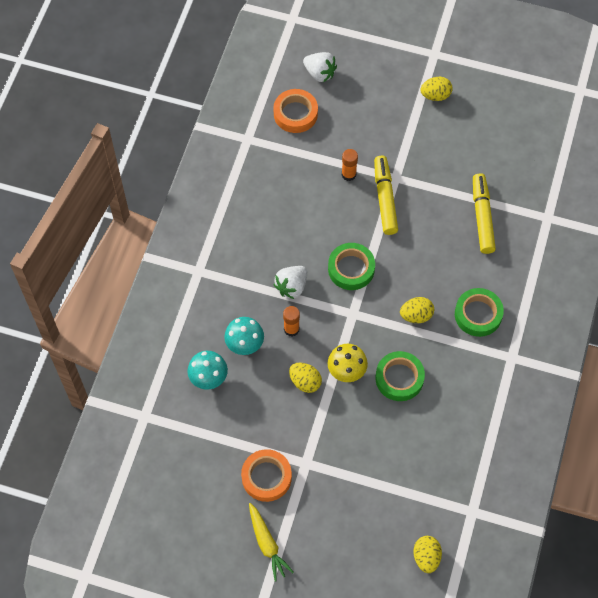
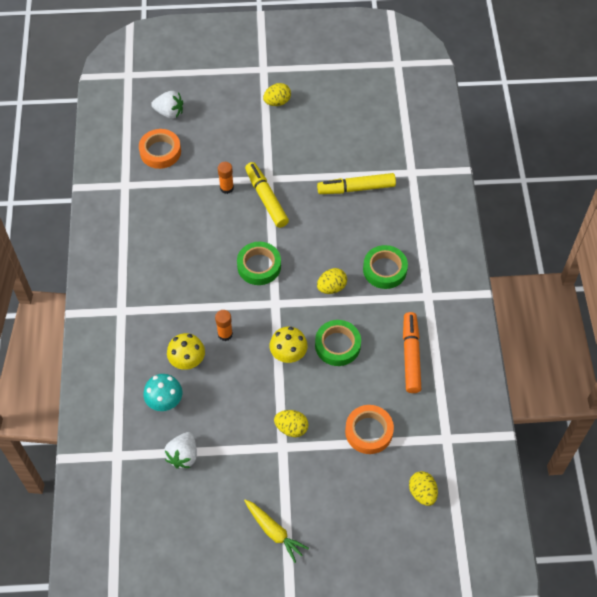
camera: 20 degrees left, 5 degrees down
(245, 344) = (187, 361): turquoise mushroom -> yellow mushroom
(266, 477) = (251, 472): orange tape -> orange tape (369, 431)
(291, 287) = (211, 298): white strawberry -> white strawberry (183, 455)
(305, 382) = (254, 376): yellow egg -> yellow egg (291, 428)
(469, 414) = (411, 356): none -> orange marker
(482, 217) = (356, 188): yellow marker -> yellow marker turned 75 degrees counterclockwise

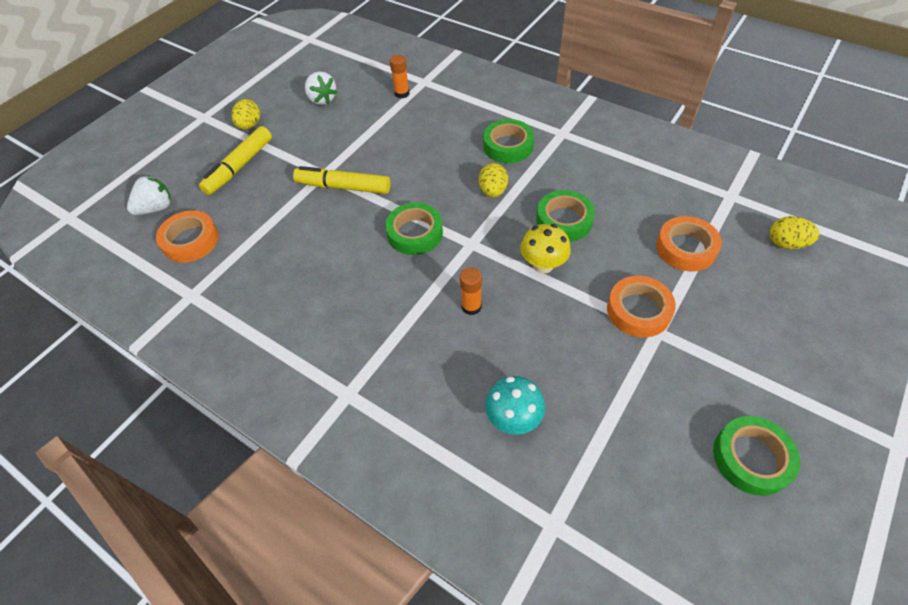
camera: 50 degrees left, 5 degrees down
(183, 455) = (605, 441): white strawberry -> white strawberry (322, 99)
(187, 361) = (476, 362): yellow mushroom -> none
(225, 535) = (751, 458): none -> green tape
(226, 188) = (297, 210): orange glue stick -> orange glue stick (402, 94)
(274, 532) = (771, 401): yellow carrot -> none
(291, 428) = (638, 310): yellow egg -> orange tape
(356, 188) = (402, 121): yellow marker -> yellow marker (239, 166)
(411, 356) = (618, 175): orange marker -> none

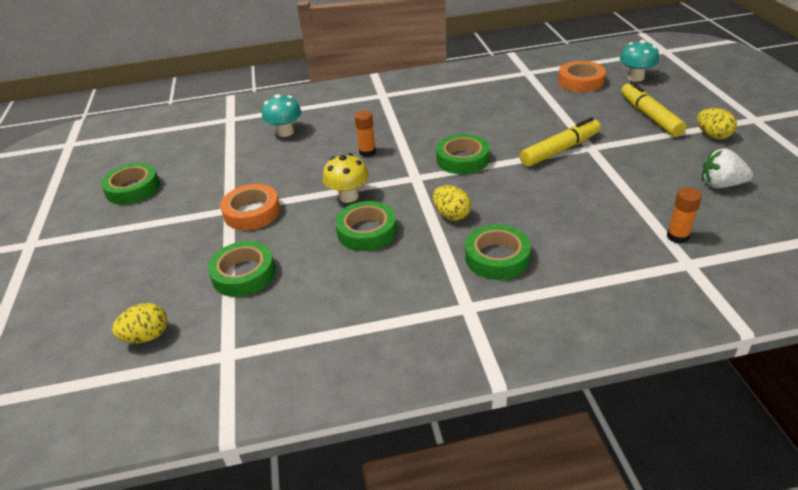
camera: 135 degrees right, 15 degrees down
(156, 208) = (635, 77): white strawberry -> turquoise mushroom
(685, 248) = (244, 274): orange tape -> green tape

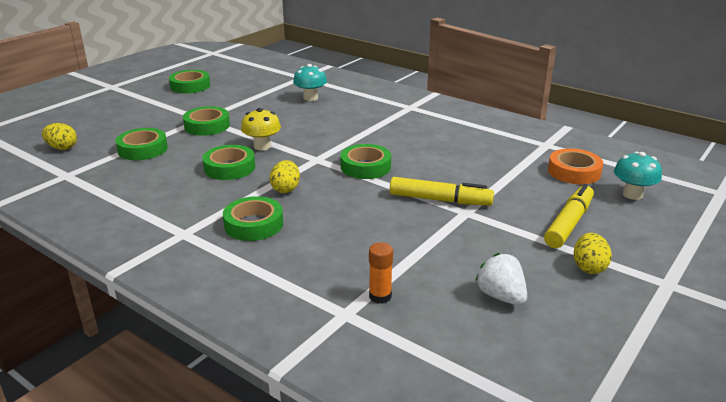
camera: 45 degrees right, 10 degrees down
(252, 212) = (207, 126): orange tape -> green tape
(367, 152) = (325, 131): orange glue stick -> none

